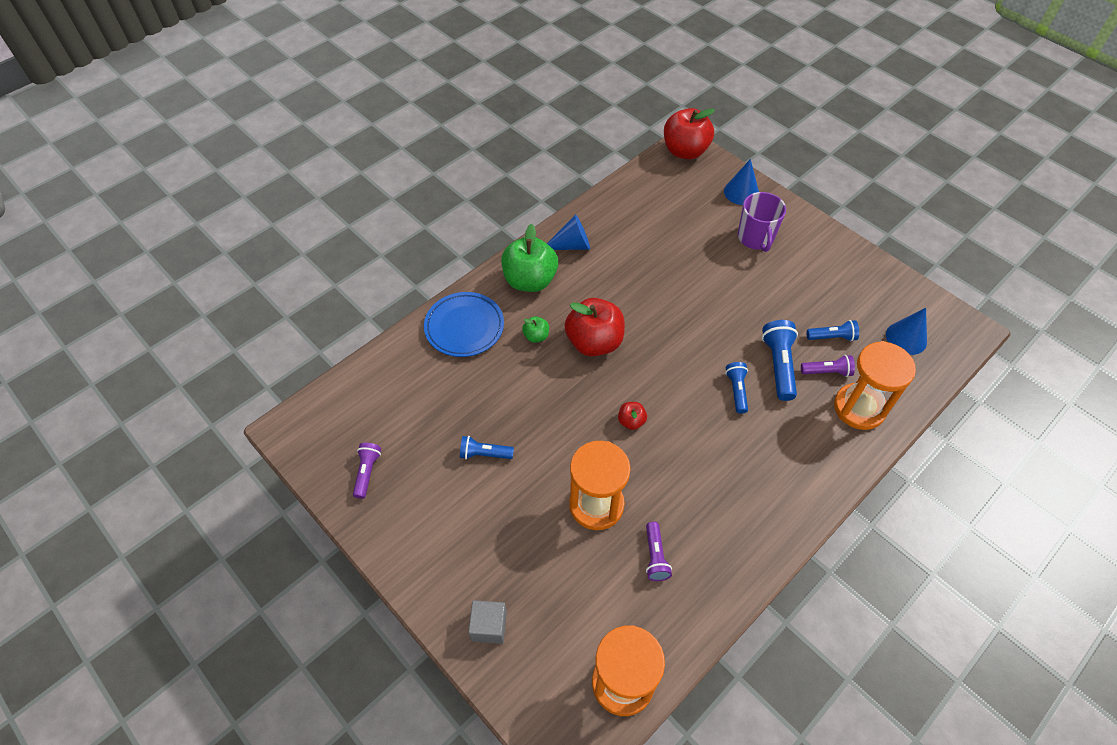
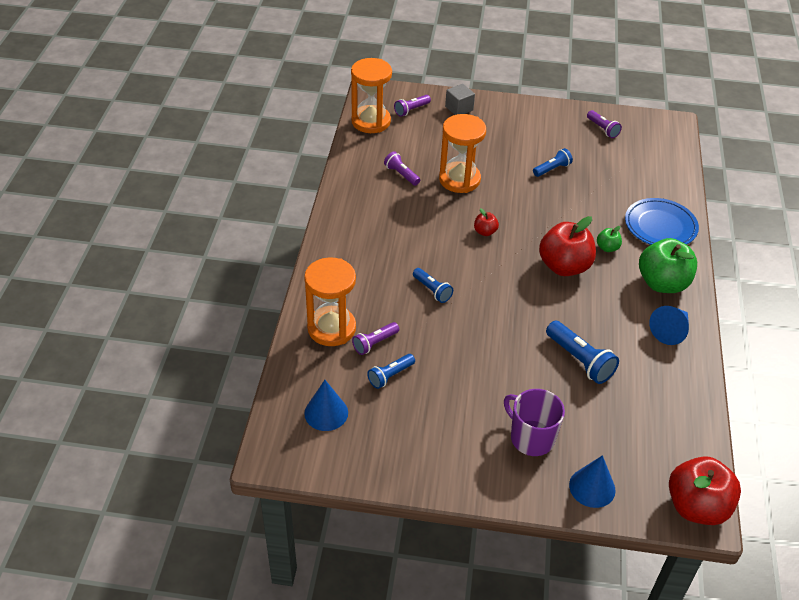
camera: 140 degrees right, 10 degrees down
(551, 668) = (411, 110): none -> purple flashlight
(778, 365) = (416, 326): blue flashlight -> blue flashlight (580, 360)

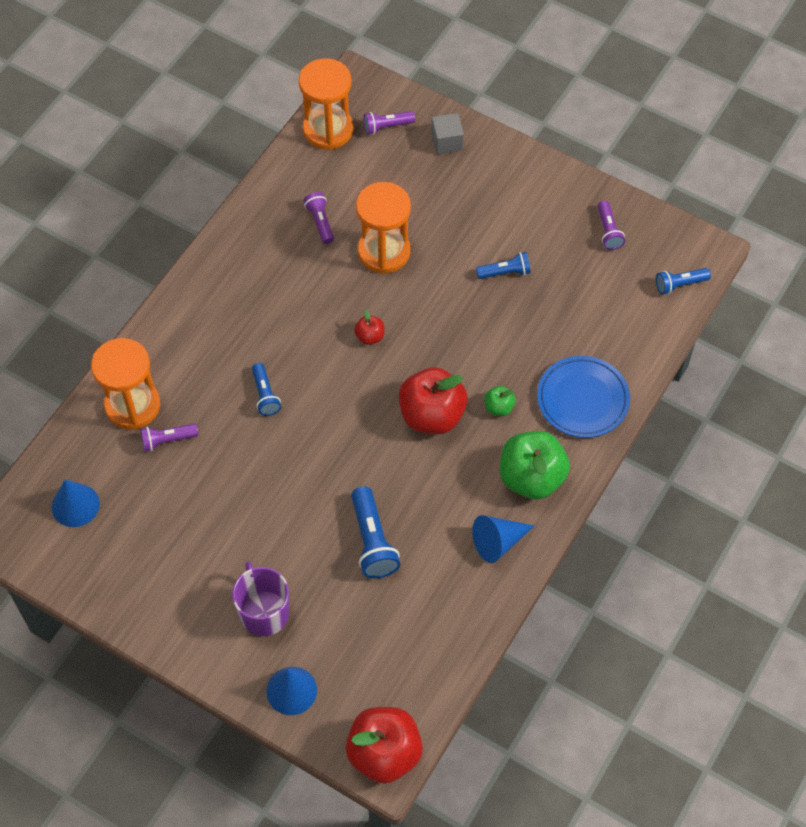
camera: 25 degrees right, 15 degrees up
(390, 376) = (162, 485): blue flashlight -> blue flashlight (679, 284)

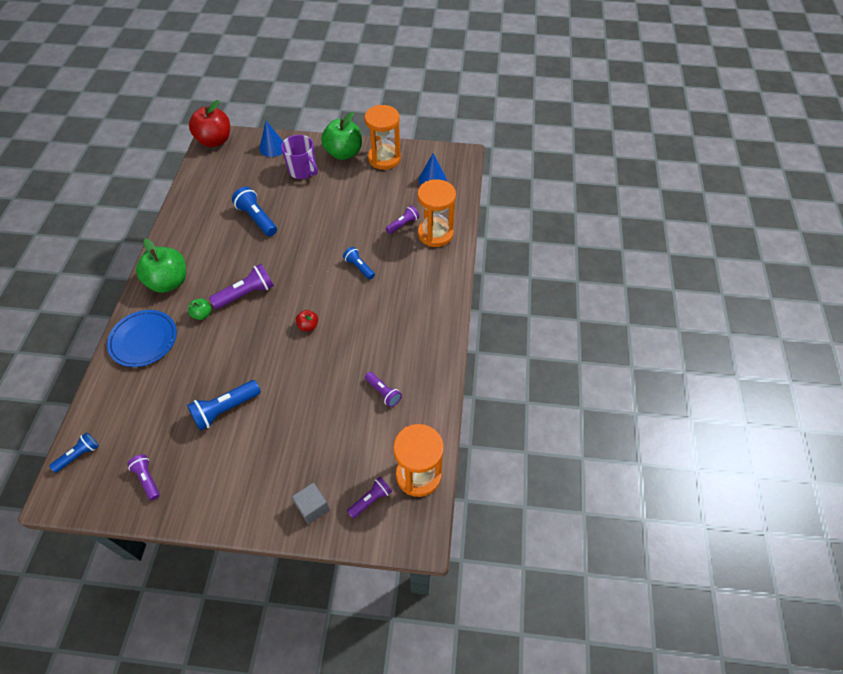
camera: 155 degrees right, 5 degrees down
(180, 623) = (344, 153): none -> green apple
(384, 252) = (324, 389): orange hourglass -> orange hourglass (384, 158)
(432, 415) = (246, 294): red apple -> purple flashlight
(498, 542) = (181, 242): blue cone -> none
(505, 272) = (225, 409): blue flashlight -> blue flashlight, size x1.60

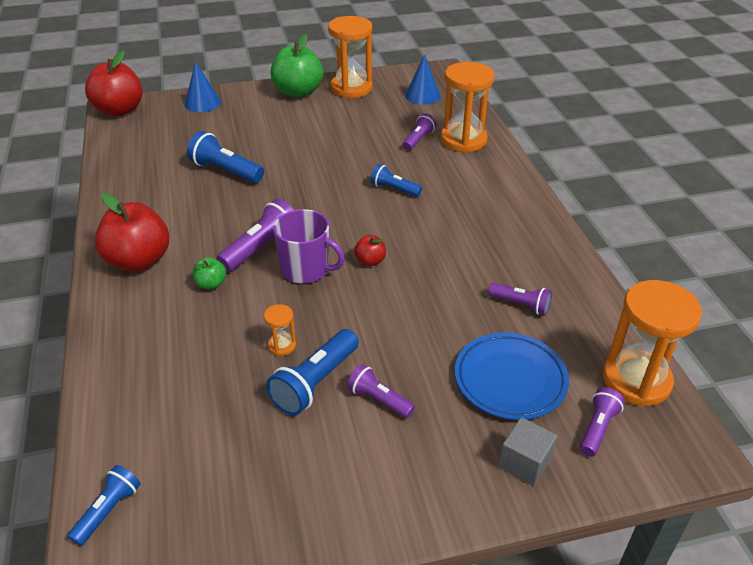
camera: 20 degrees left, 15 degrees down
(144, 340) = (138, 334): blue plate -> blue plate (510, 380)
(147, 479) = (246, 507): purple flashlight -> purple flashlight (379, 399)
(169, 282) = (139, 261): green apple -> red apple
(220, 376) = (282, 345): none -> orange hourglass
(303, 171) = (257, 116): purple mug -> purple mug (306, 269)

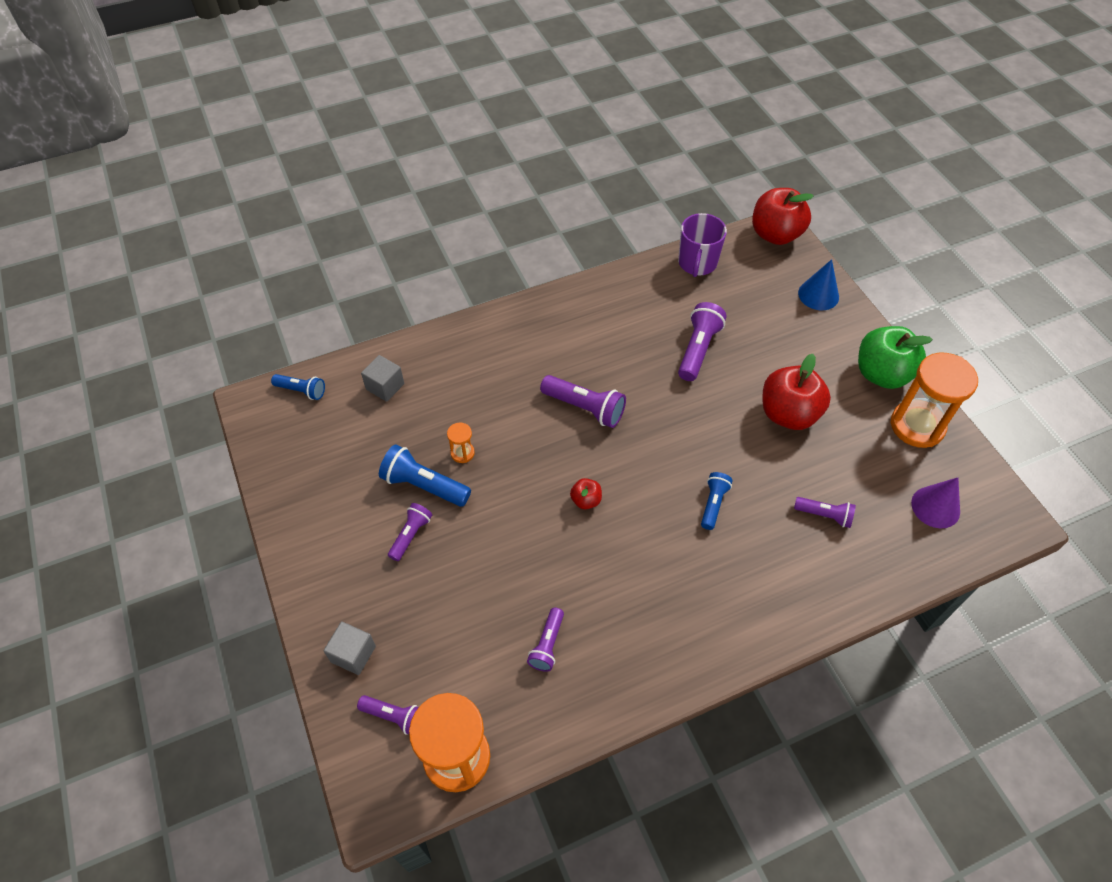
camera: 80 degrees right, 15 degrees up
(139, 261) = (547, 326): red apple -> red apple (788, 414)
(150, 411) = (385, 386): none -> grey cube
(211, 284) = (528, 384): green apple -> none
(226, 171) = (698, 349): blue flashlight -> purple flashlight
(306, 269) = (562, 450): purple mug -> purple mug (697, 263)
(422, 95) = (935, 507): blue cone -> purple cone
(463, 140) = (843, 565): orange hourglass -> none
(510, 380) = (444, 638): blue plate -> none

